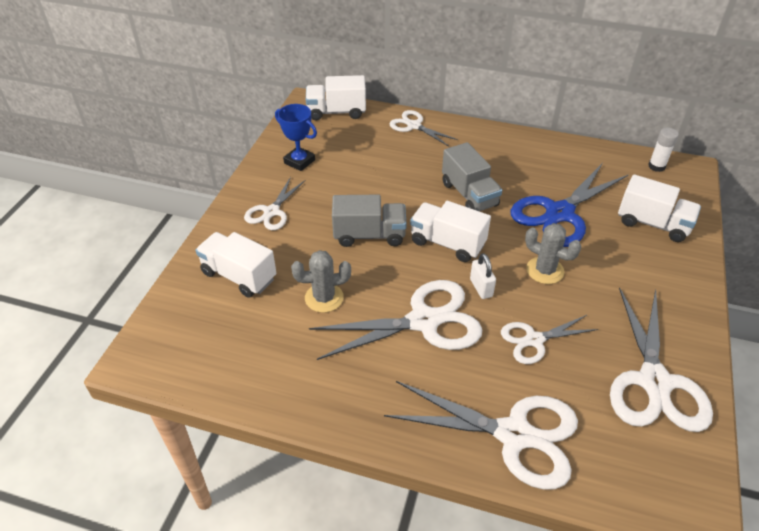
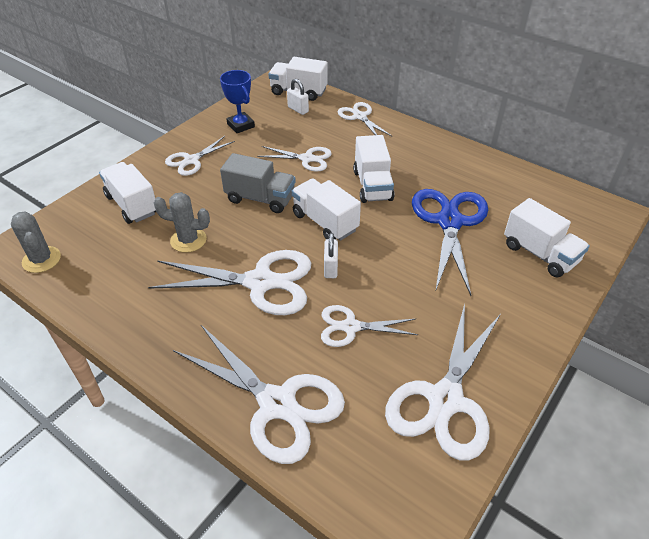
camera: 20 degrees right, 0 degrees up
(348, 131) = (298, 109): none -> white padlock
(389, 182) = (307, 159): none -> white scissors
(469, 194) = (372, 185): grey truck -> white truck
(545, 270) = (401, 269): grey cactus -> grey cactus (41, 259)
(559, 213) = (449, 222): blue scissors -> blue scissors turned 120 degrees clockwise
(656, 166) = (579, 202): white glue stick -> none

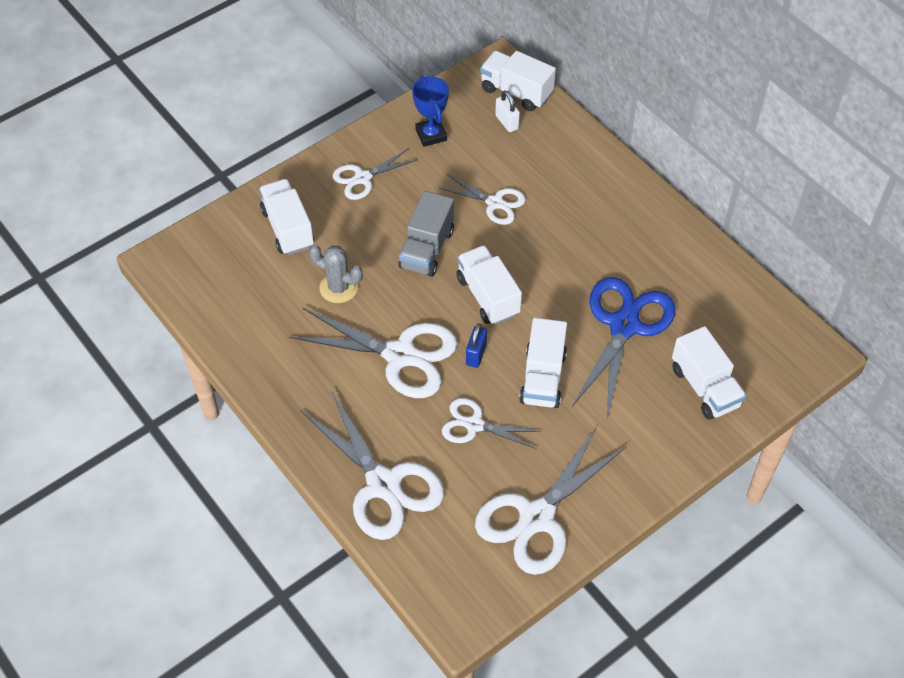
camera: 15 degrees right, 10 degrees up
(41, 259) = (189, 279): grey cactus -> none
(260, 198) = (427, 249): grey truck -> grey truck turned 75 degrees clockwise
(330, 268) = (476, 354): white padlock -> blue padlock
(359, 116) = (579, 149): white scissors -> none
(372, 185) = (557, 257): white truck -> white truck (543, 377)

